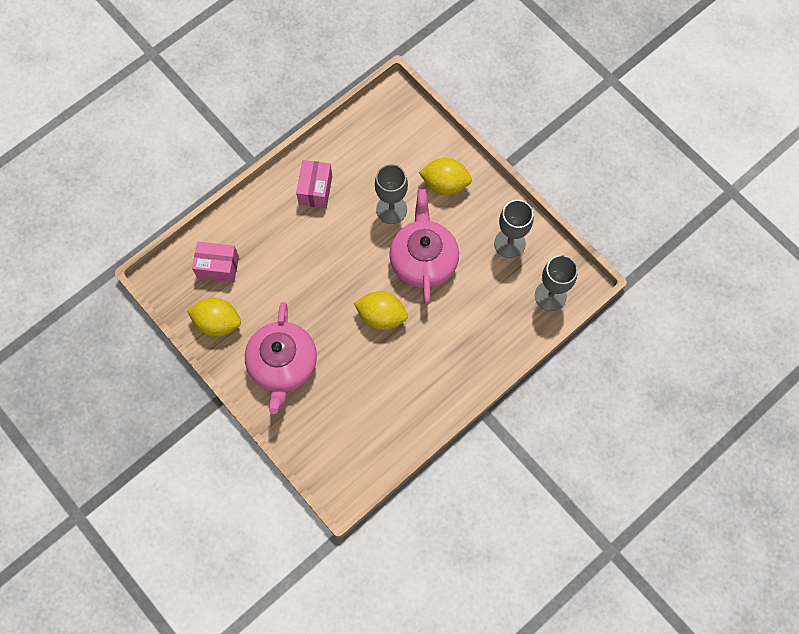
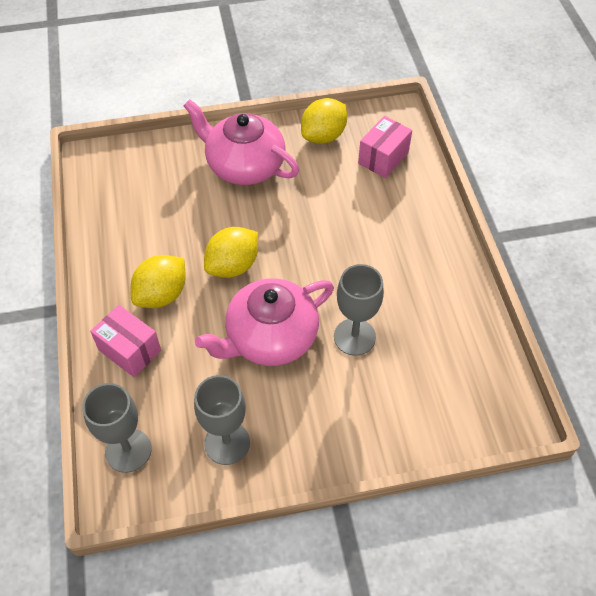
camera: 120 degrees right, 15 degrees down
(315, 190) = (424, 275): pink box -> pink box (130, 350)
(423, 260) = (270, 337): pink teapot -> pink teapot turned 120 degrees clockwise
(445, 184) = (354, 412): yellow lemon -> yellow lemon (162, 294)

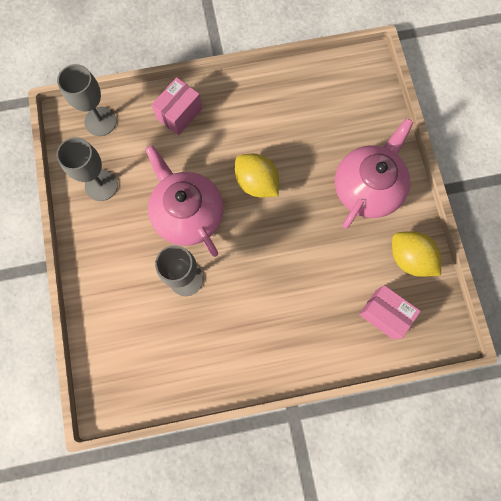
camera: 90 degrees right, 20 degrees up
(162, 294) = (228, 131): yellow lemon -> none

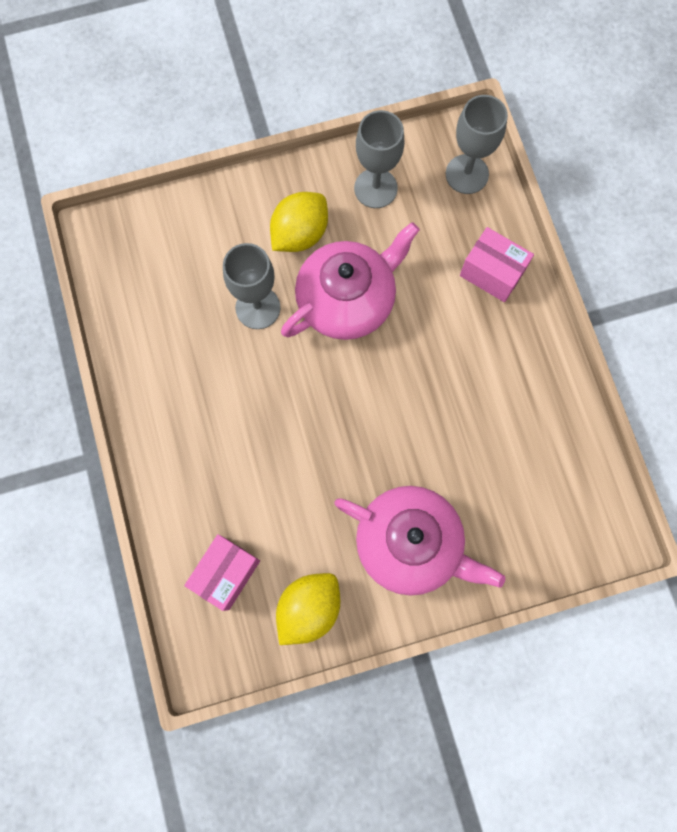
camera: 85 degrees right, 0 degrees up
(256, 183) = (401, 386): yellow lemon -> yellow lemon (300, 234)

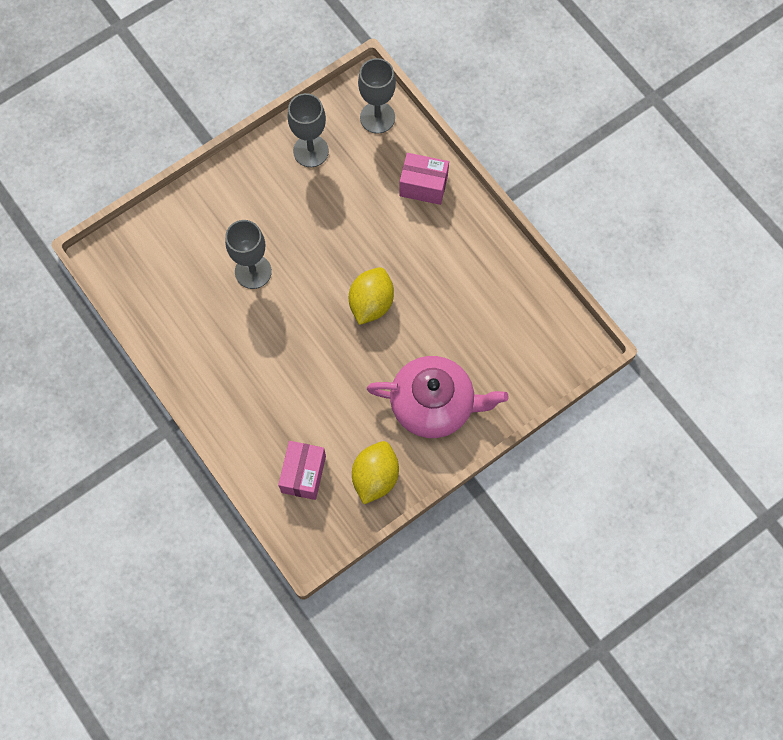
camera: 20 degrees left, 5 degrees down
(300, 234) = (264, 205): yellow lemon -> yellow lemon (371, 303)
(347, 300) = (320, 242): pink teapot -> none

